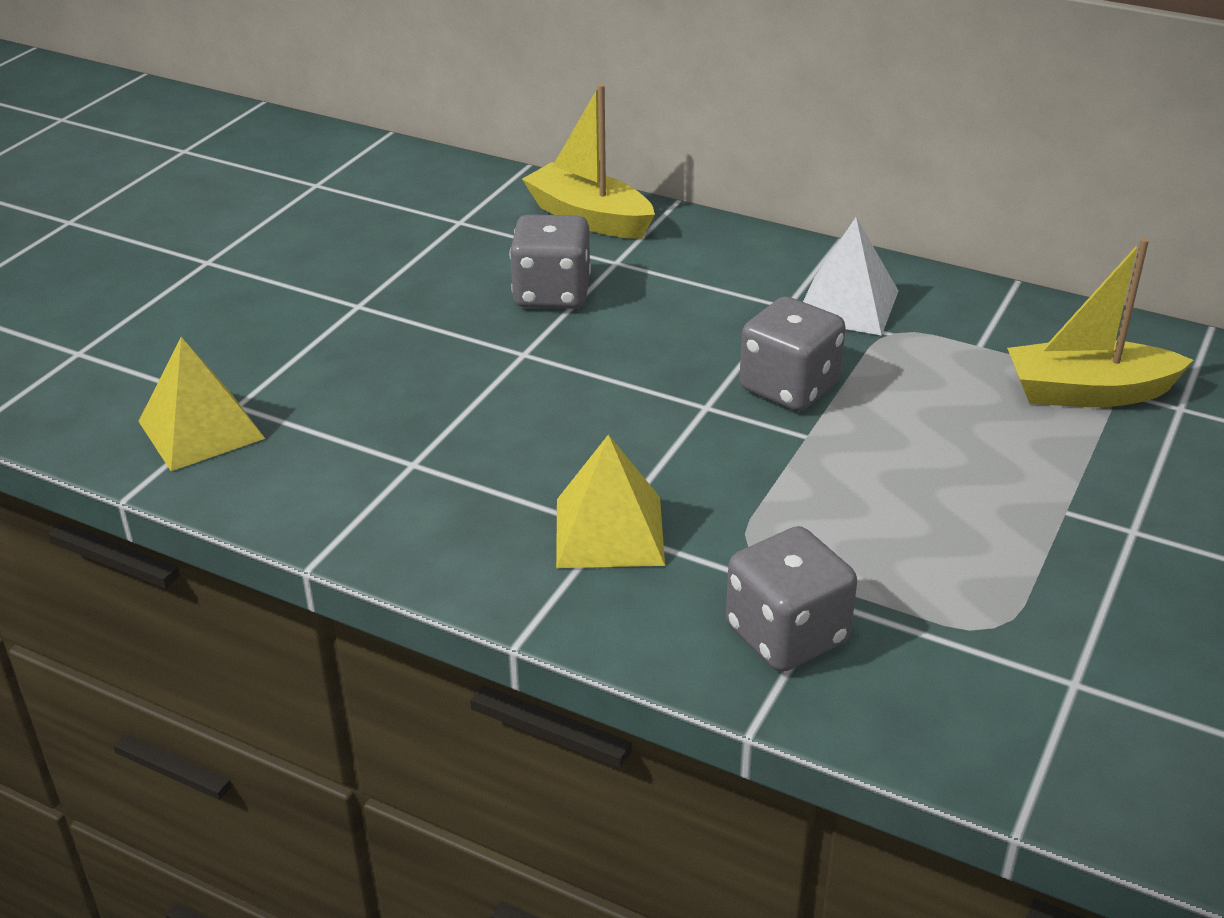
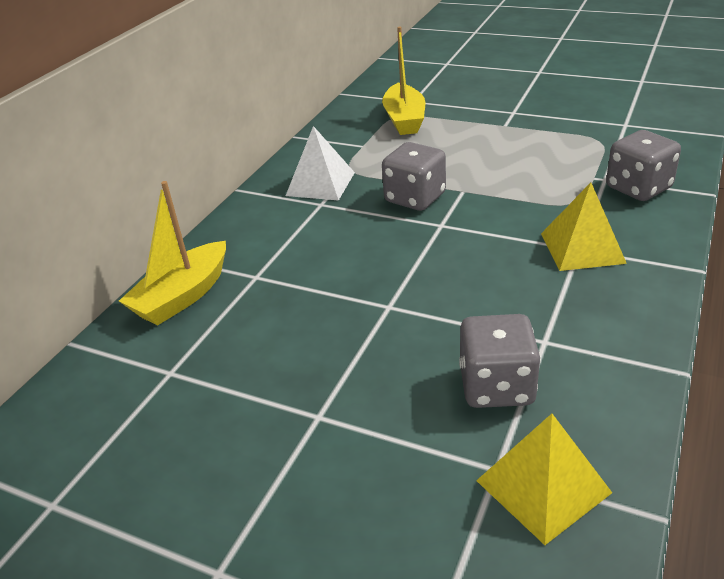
camera: 90 degrees left, 0 degrees up
(552, 294) = (303, 302): grey dice -> grey dice (496, 386)

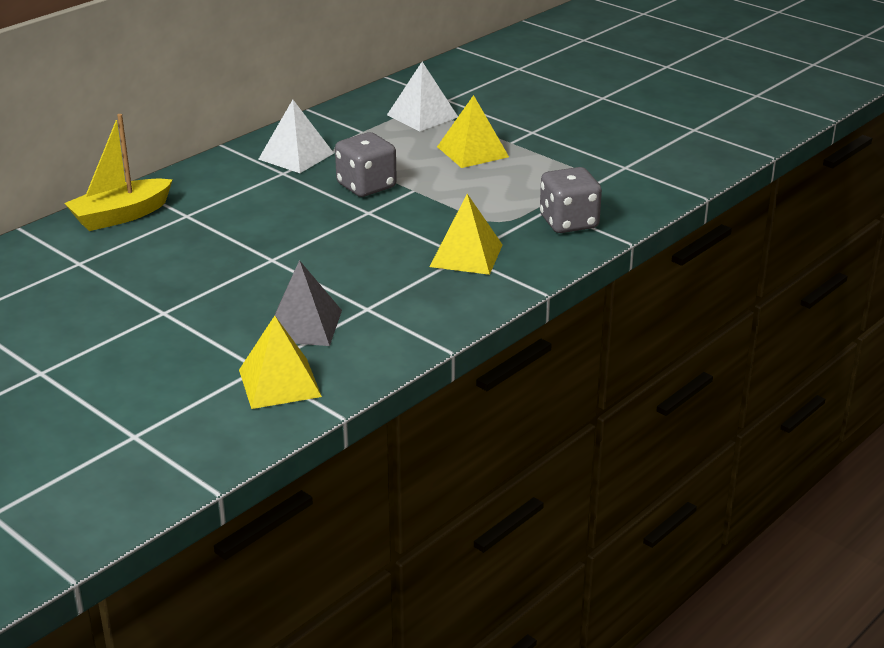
camera: 15 degrees right, 5 degrees down
(404, 120) = (422, 116): yellow boat -> white pyramid
(480, 141) = (472, 152): none -> yellow pyramid
(496, 386) = (303, 325): grey dice -> grey pyramid

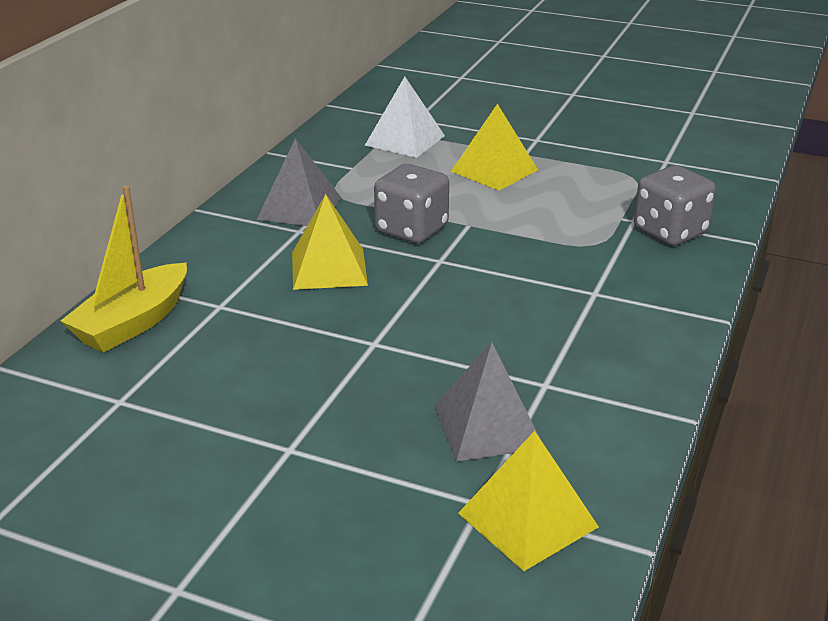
camera: 20 degrees left, 0 degrees up
(296, 156) = (299, 208): white pyramid -> grey pyramid
(466, 255) = (598, 292): yellow pyramid -> yellow pyramid (328, 268)

